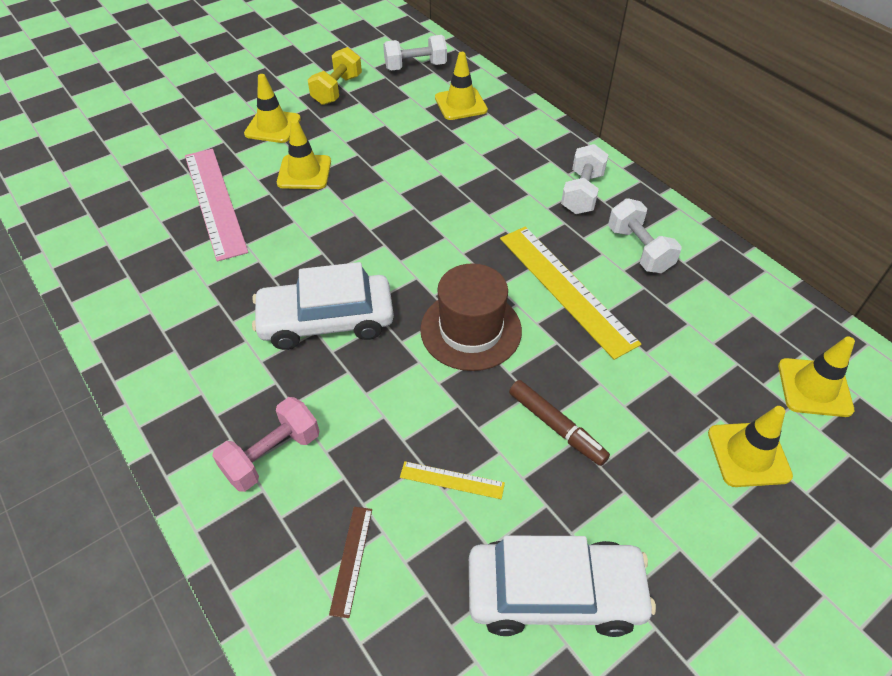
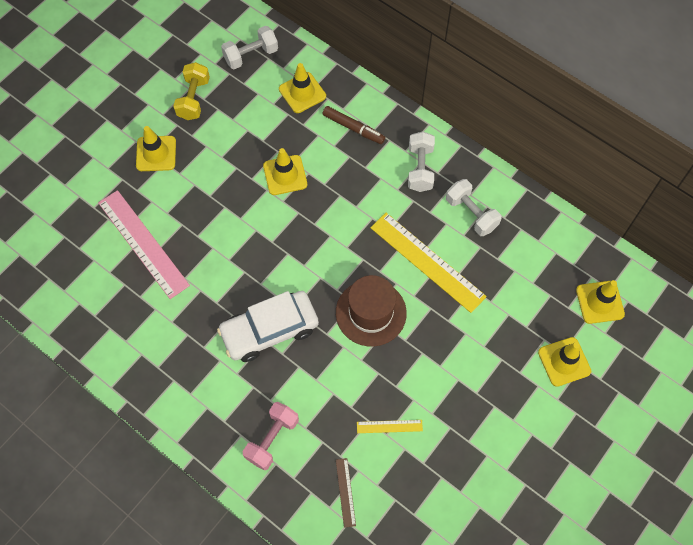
camera: 15 degrees left, 15 degrees up
(304, 172) = (201, 197): yellow traffic cone -> yellow traffic cone (285, 175)
(554, 593) = (466, 480): white car -> none
(556, 427) = (444, 372): brown marker -> brown marker (353, 128)

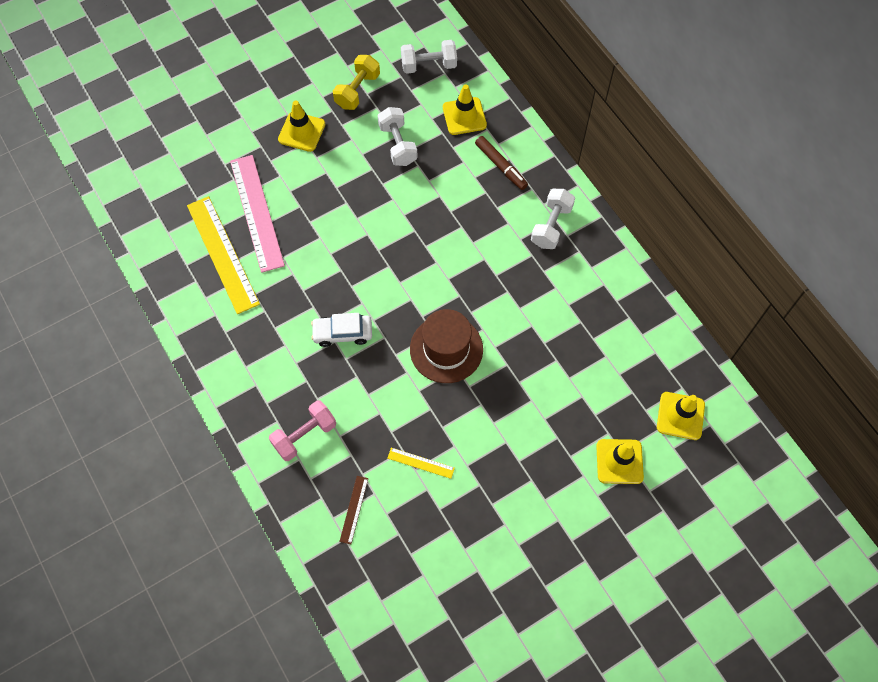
camera: 20 degrees right, 0 degrees up
(269, 330) = (342, 333): white car -> white car, size x0.61
(285, 175) = (416, 190): yellow traffic cone -> none
(427, 261) = (521, 318): yellow ruler -> yellow ruler (222, 254)
(471, 214) = (584, 286): white dumbbell -> white dumbbell (397, 144)

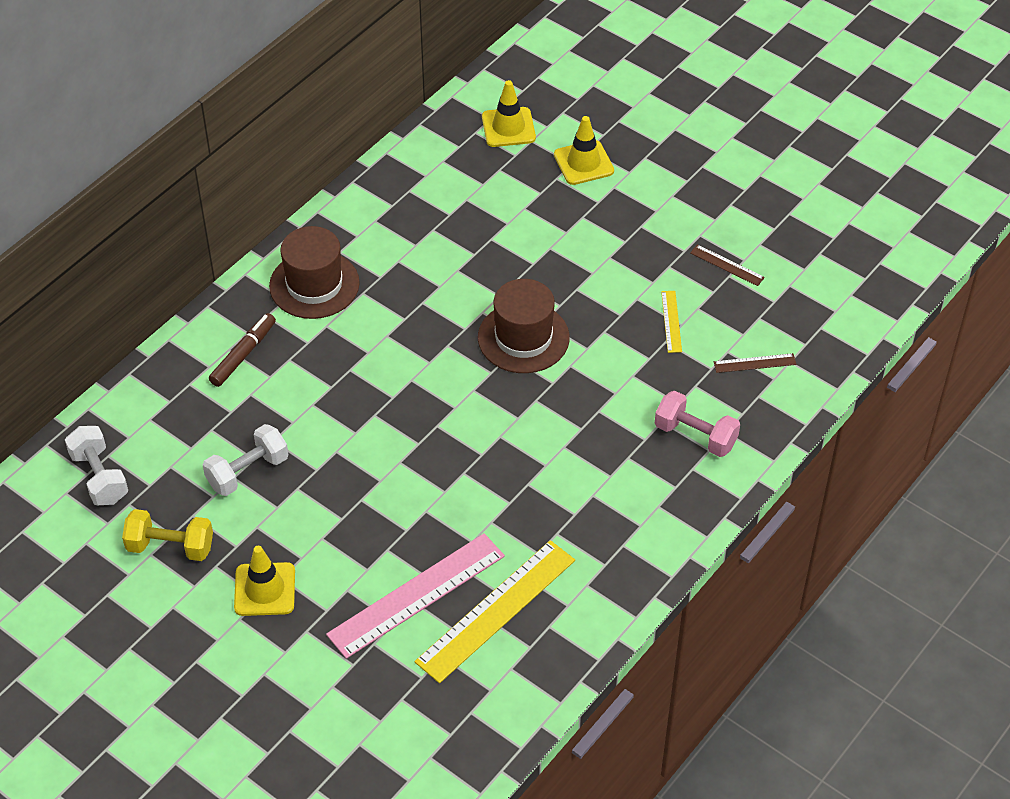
camera: 110 degrees left, 15 degrees down
(342, 333) = (549, 442): white car -> none
(463, 532) = (727, 265): none -> brown ruler
(464, 116) = (176, 413): yellow traffic cone -> none
(551, 226) = (314, 284): white dumbbell -> brown hat

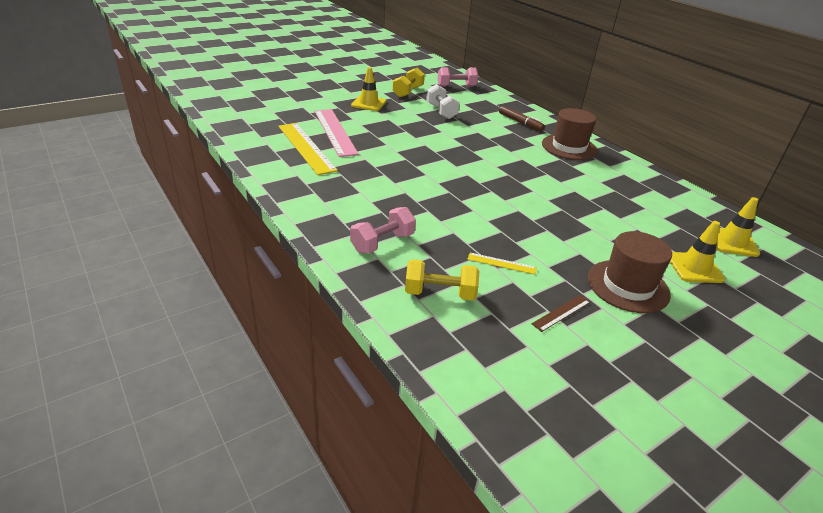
camera: 105 degrees right, 15 degrees down
(99, 477) = (456, 86): white dumbbell -> pink dumbbell
(523, 338) = (505, 199): brown hat -> brown hat (628, 286)
(754, 363) = (440, 293): brown ruler -> yellow dumbbell

